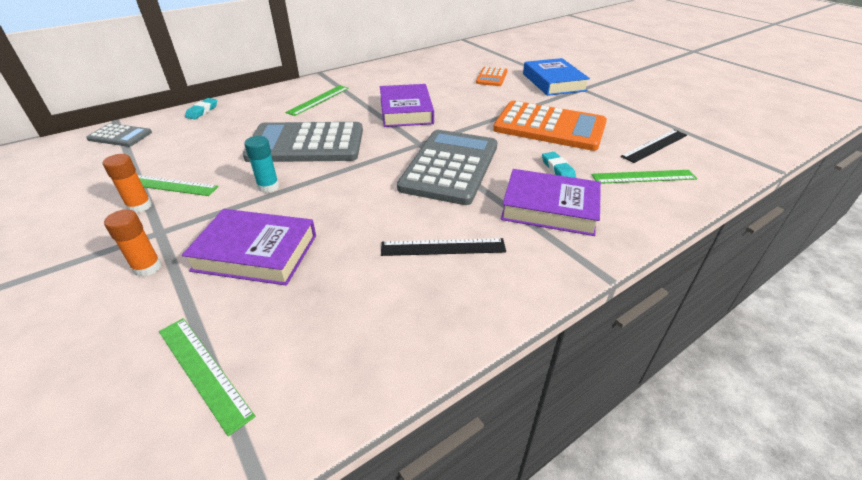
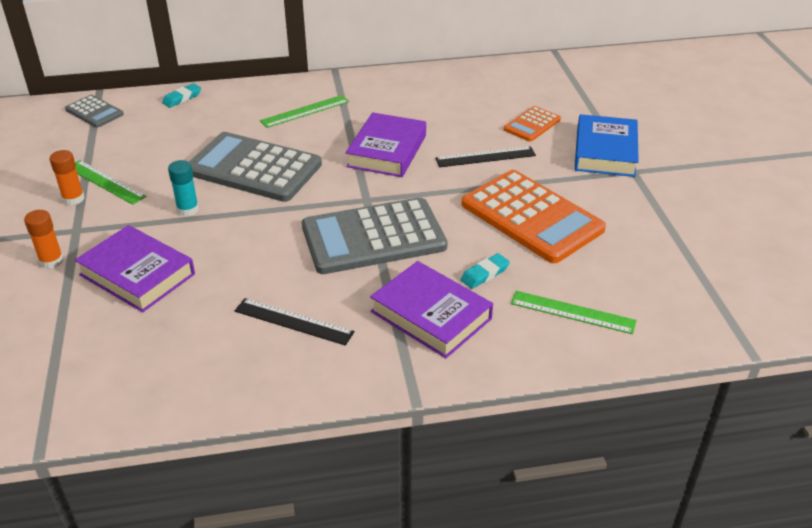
camera: 25 degrees right, 0 degrees up
(203, 371) = (47, 359): green ruler -> none
(450, 167) = (373, 237): grey calculator -> grey calculator turned 150 degrees counterclockwise
(558, 169) = (485, 274): turquoise eraser -> turquoise eraser turned 45 degrees clockwise
(654, 145) = (633, 278): black ruler -> black ruler (485, 157)

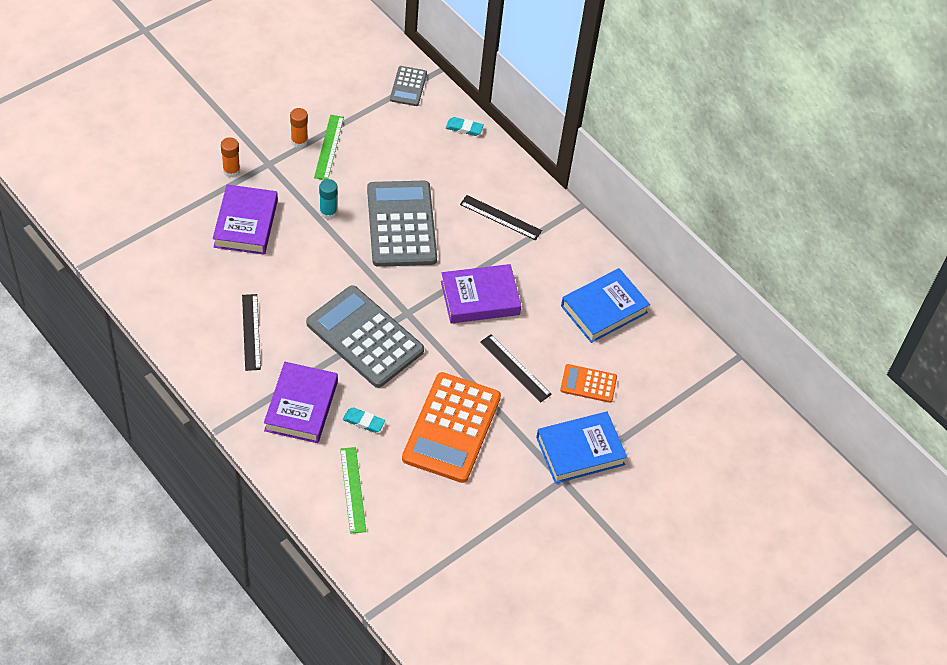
camera: 55 degrees right, 15 degrees up
(305, 111) = (500, 217): green ruler -> black ruler
(456, 92) = (604, 309): none -> blue book

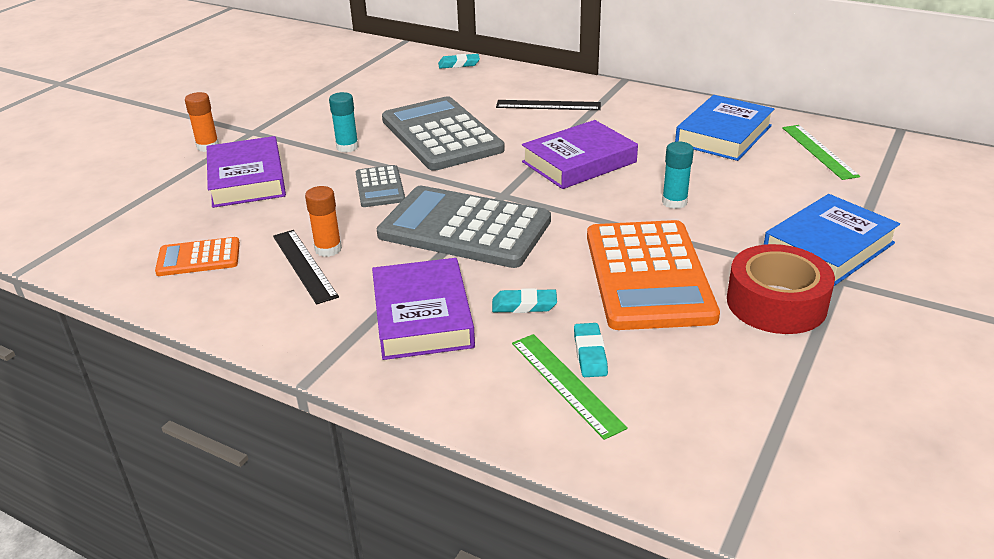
camera: 15 degrees left, 20 degrees down
(299, 141) = (281, 110): orange glue stick -> orange glue stick (328, 249)
(329, 147) = (318, 106): green ruler -> green ruler (819, 151)
(378, 474) = (590, 354): none -> turquoise eraser
(408, 86) = (380, 55): grey calculator -> grey calculator (380, 187)
(510, 482) = (776, 303): none -> red tape
(515, 368) = (674, 202): black ruler -> turquoise glue stick
(588, 384) = (771, 191): orange calculator -> orange calculator (198, 258)

